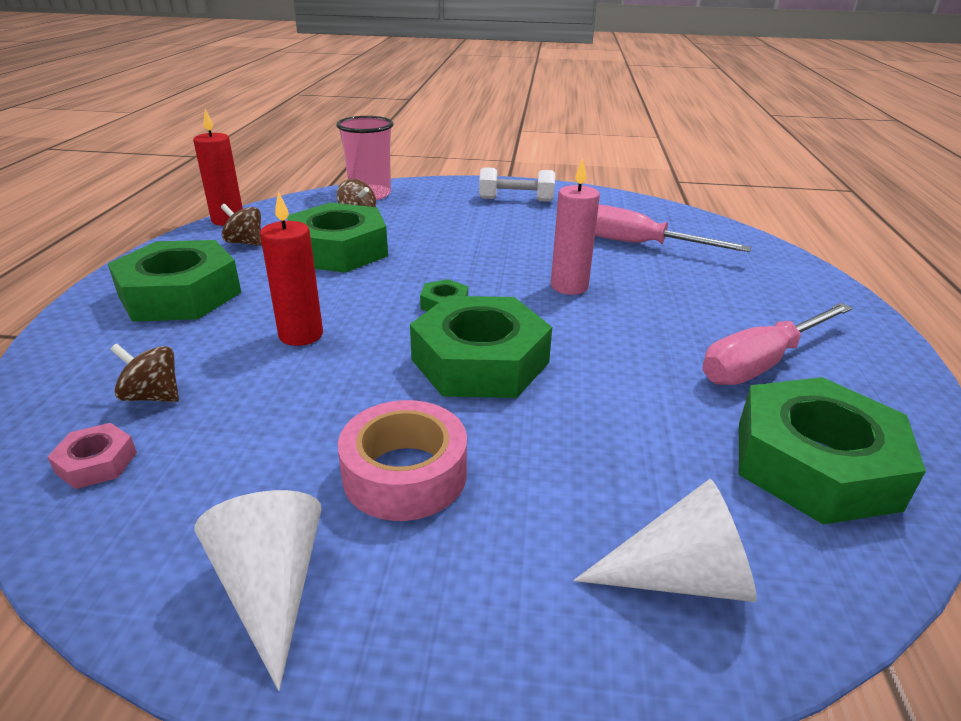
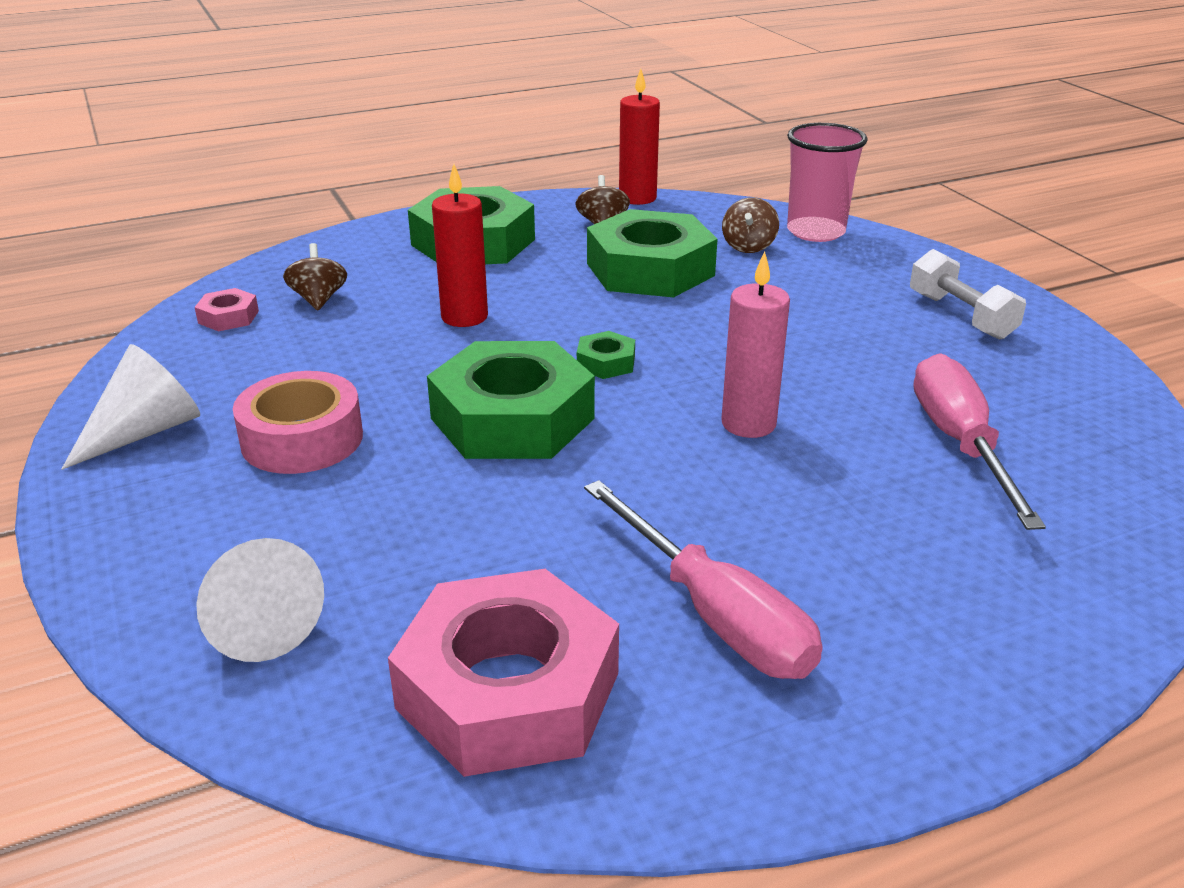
camera: 60 degrees right, 0 degrees up
(761, 363) = (715, 615): pink screwdriver -> pink screwdriver turned 150 degrees counterclockwise
(815, 464) = (508, 690): green nut -> pink nut

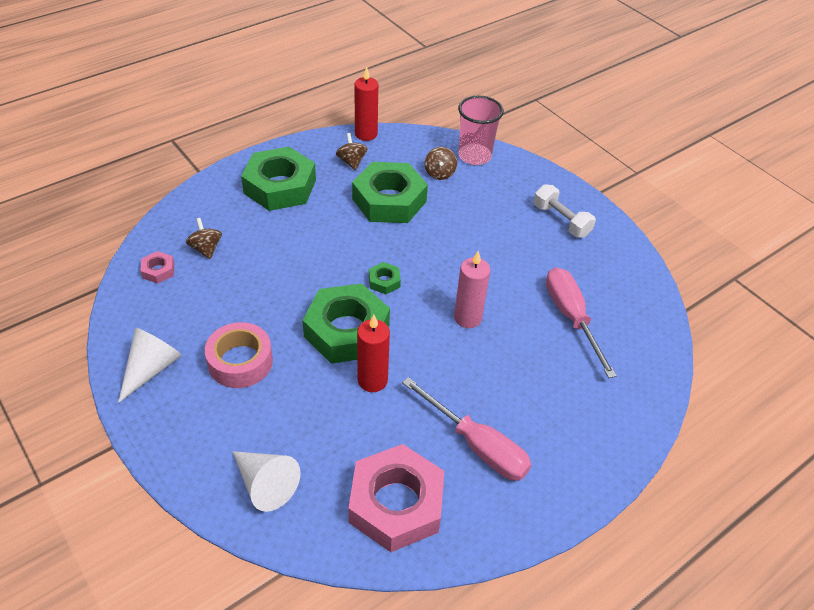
camera: 15 degrees left, 15 degrees up
(464, 317) = (296, 254): red candle -> red candle (372, 380)

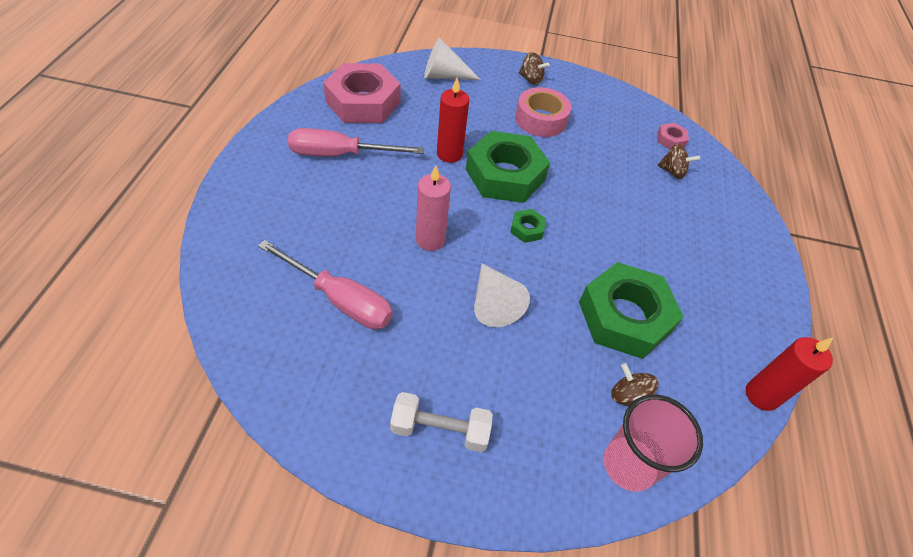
camera: 135 degrees right, 5 degrees up
(151, 368) = (579, 90): white cone -> white cone (493, 303)
(280, 186) = (719, 261): green nut -> none
(351, 162) = (716, 340): brown spinning top -> brown spinning top (531, 79)

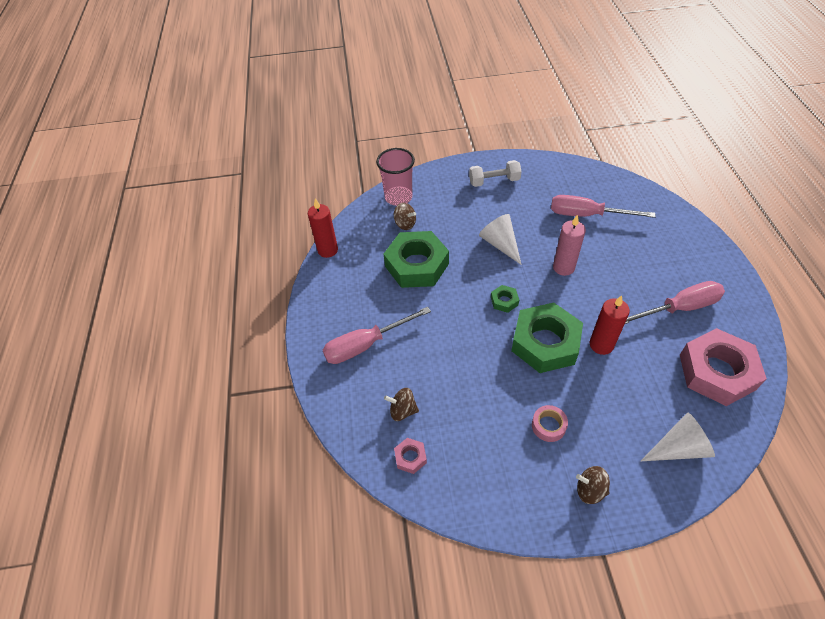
camera: 170 degrees right, 0 degrees up
(540, 119) = (548, 426): pink tape -> pink tape, size x0.60
(706, 241) = (366, 345): none -> pink screwdriver

